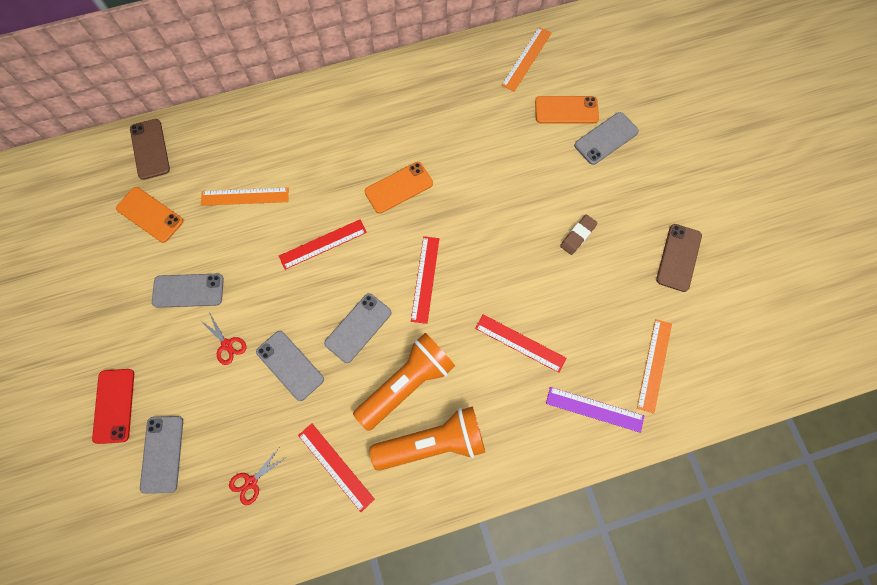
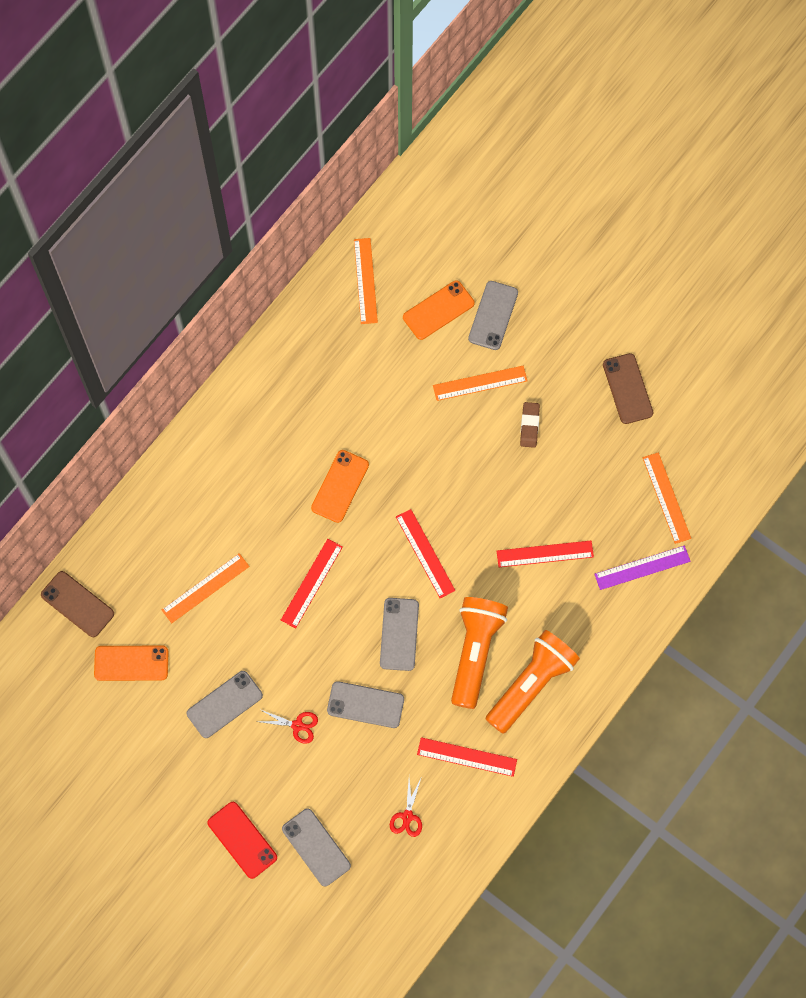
camera: 35 degrees left, 0 degrees up
(561, 180) = (480, 383): none -> orange ruler

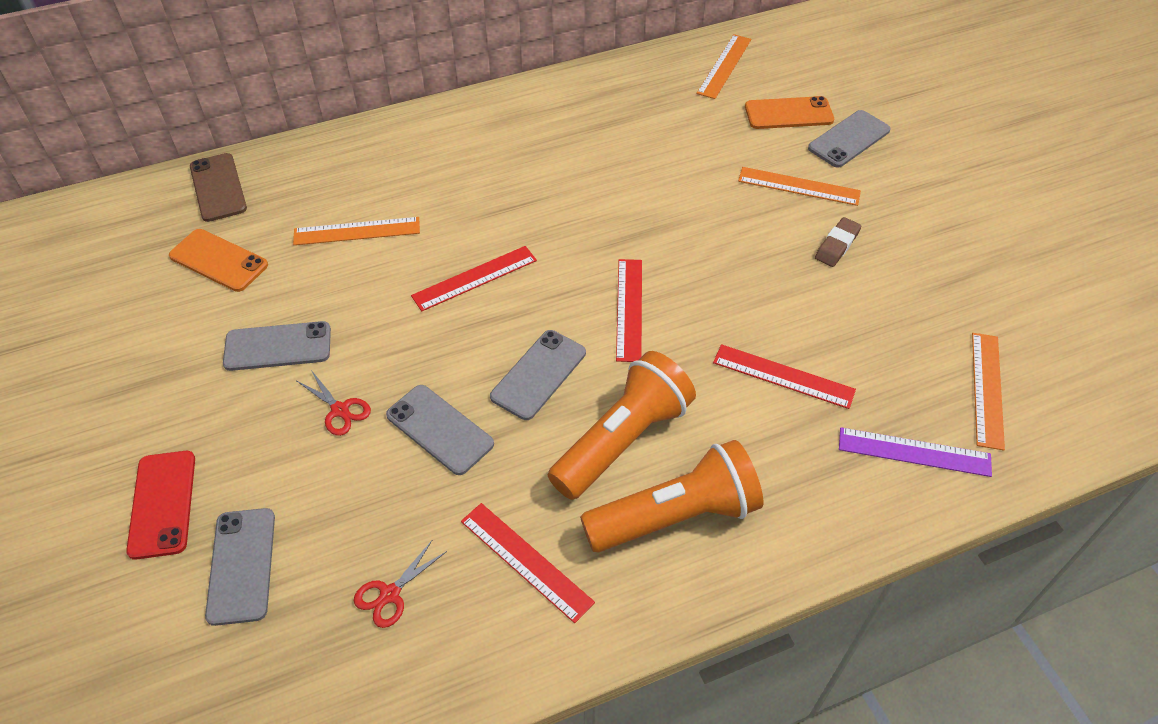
camera: 30 degrees right, 20 degrees down
(340, 486) = (575, 208): orange phone -> none
(627, 389) = (984, 260): brown phone -> none

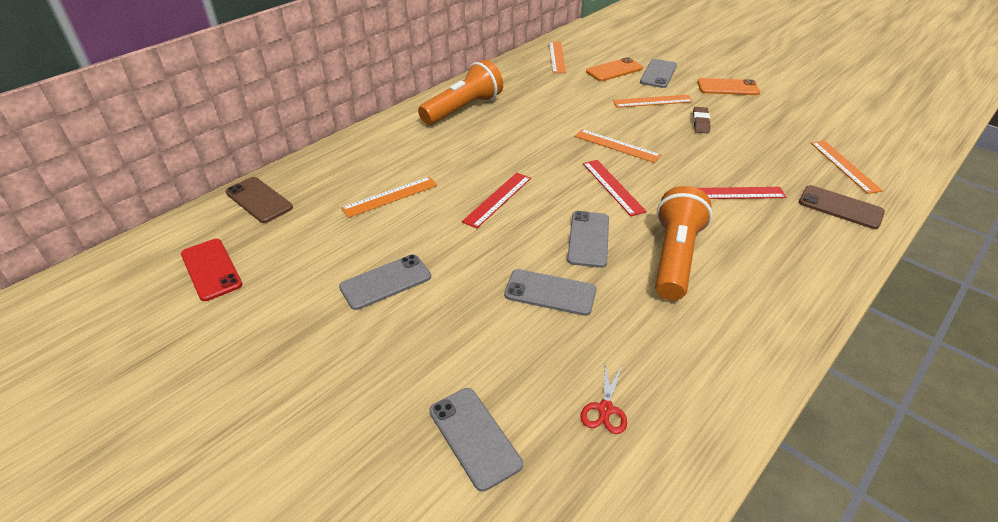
camera: 25 degrees left, 10 degrees down
(163, 504) = (372, 420): red phone -> red phone (211, 269)
(219, 260) = (294, 243): orange phone -> orange phone (727, 87)
(340, 410) = (467, 305): red scissors -> none
(526, 561) = (679, 349): red ruler -> none
(675, 516) = (746, 287): orange flashlight -> orange flashlight (463, 109)
(686, 246) = (616, 146): none -> orange ruler
(914, 452) = (840, 207): purple ruler -> brown phone

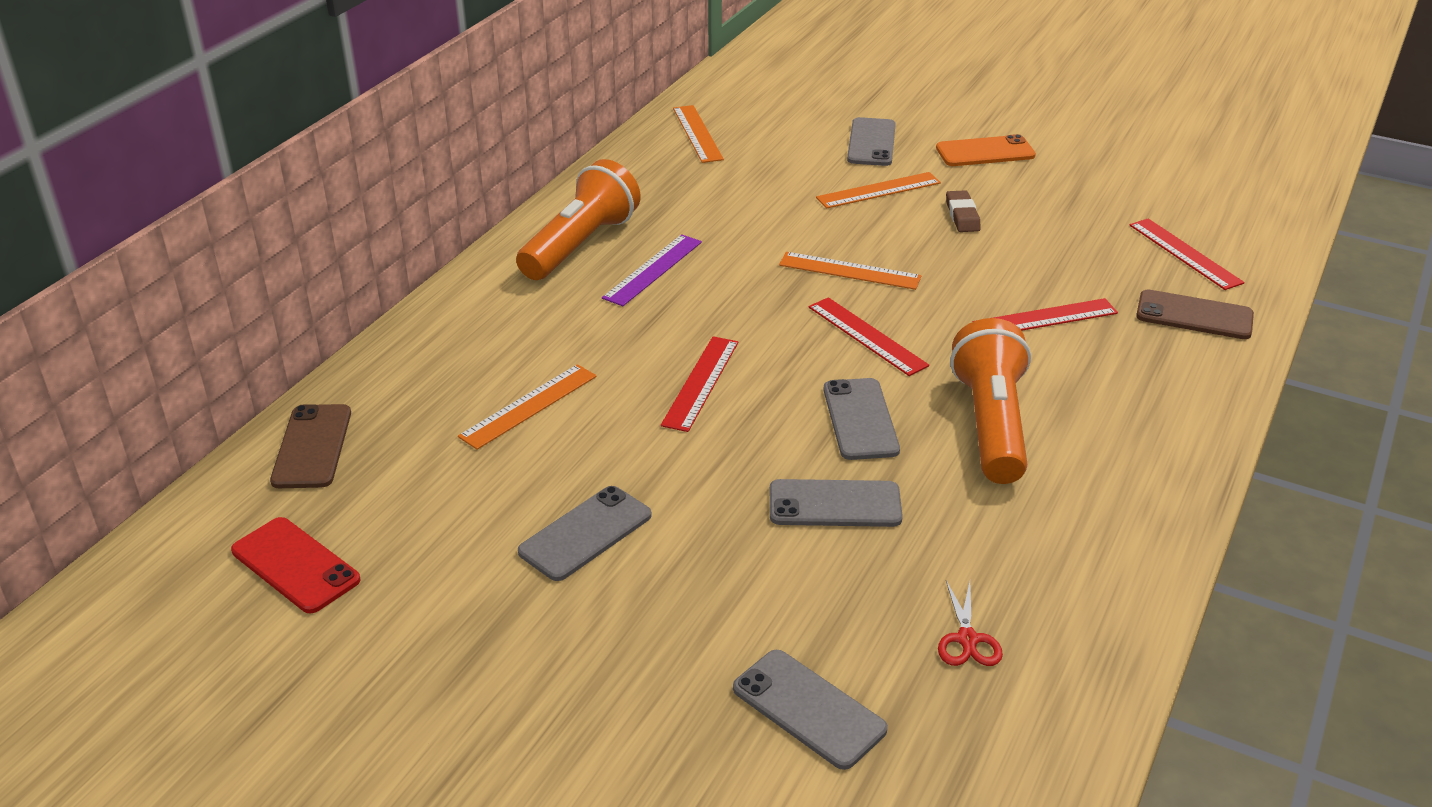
camera: 15 degrees left, 5 degrees down
(259, 200) = (312, 447): brown phone -> brown phone turned 60 degrees clockwise
(498, 128) = (653, 270): none -> purple ruler
(614, 70) = (799, 145): orange phone -> none
(844, 166) = (1185, 253): orange ruler -> red ruler

